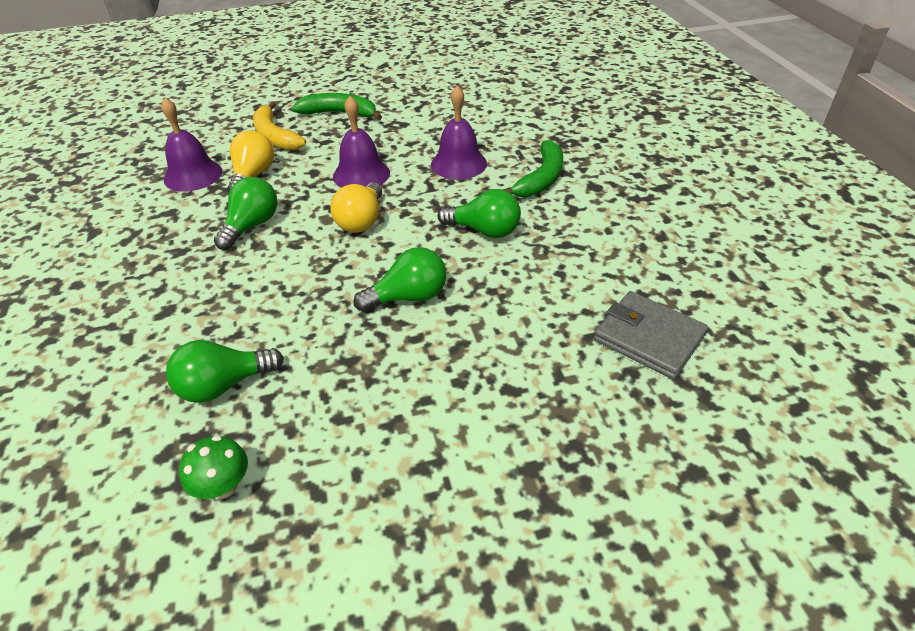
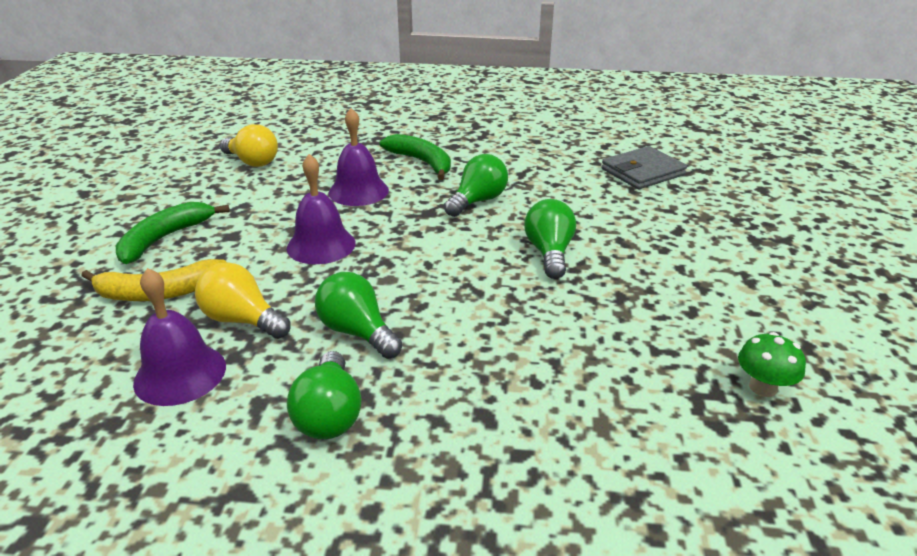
camera: 70 degrees left, 10 degrees down
(224, 385) = (631, 377): green light bulb -> green light bulb (329, 414)
(361, 221) = (410, 258): yellow light bulb -> yellow light bulb (252, 162)

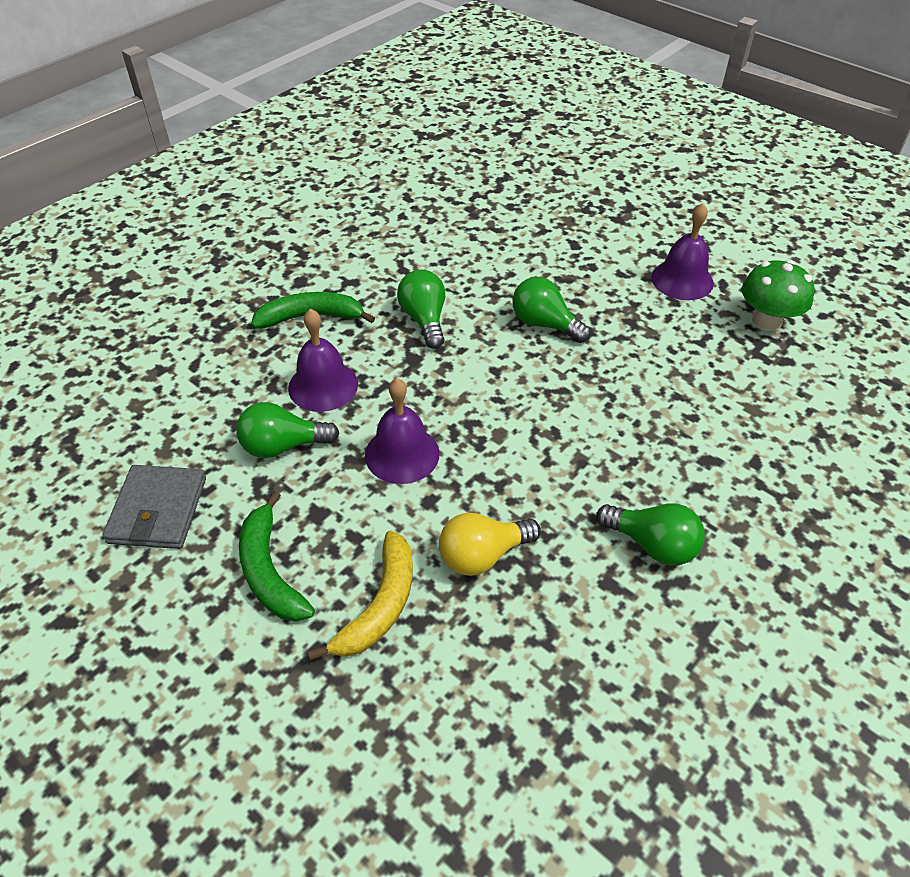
camera: 55 degrees left, 15 degrees up
(180, 374) = (532, 625): purple bell -> purple bell (682, 280)
(252, 162) = (160, 439): yellow light bulb -> none
(357, 332) = (561, 486): green light bulb -> green light bulb (283, 446)
(642, 172) = (474, 207): grey wallet -> grey wallet (158, 510)
(763, 387) = (766, 321): green mushroom -> green mushroom, size x1.53

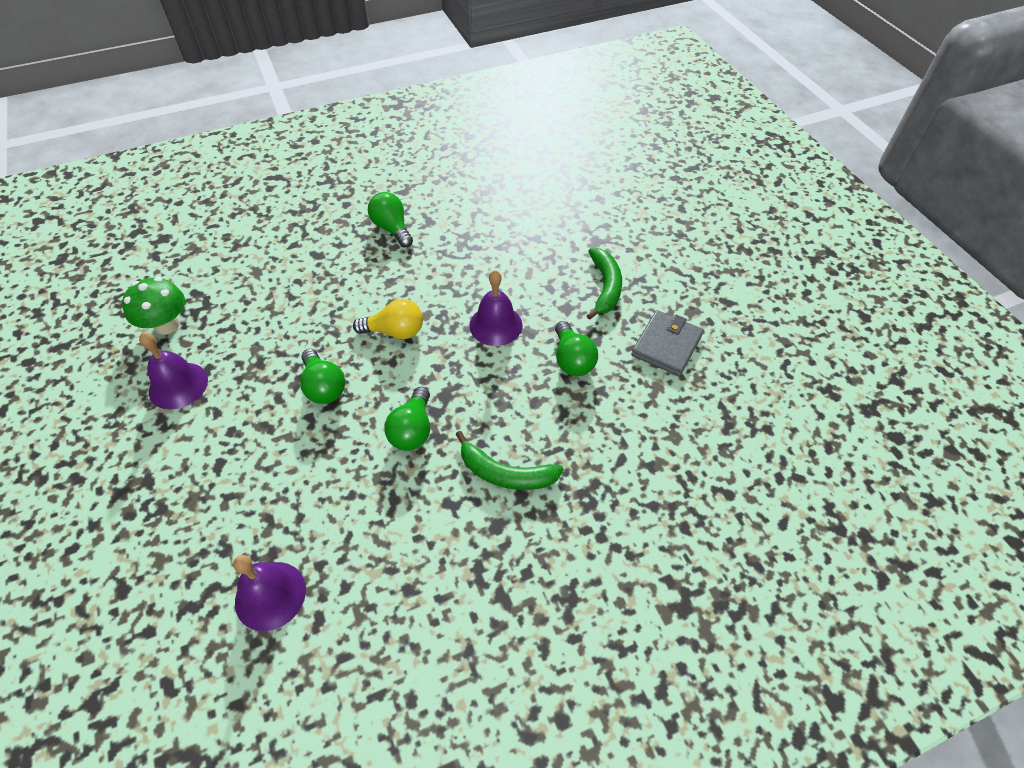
camera: 155 degrees left, 5 degrees up
(283, 446) = (572, 360): green light bulb -> green light bulb turned 60 degrees clockwise
(323, 386) = (525, 397): purple bell -> purple bell (270, 595)
(379, 606) = (552, 251): yellow banana -> none
(483, 555) = (484, 254): yellow light bulb -> yellow light bulb (395, 331)

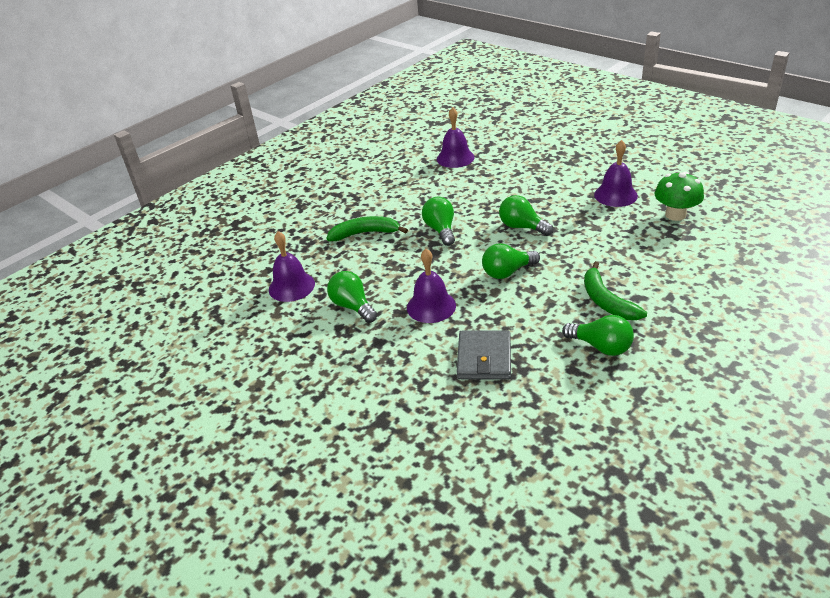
camera: 160 degrees right, 15 degrees down
(395, 331) = (507, 272): yellow light bulb -> green light bulb
(605, 287) = (350, 374): green banana -> green banana (606, 301)
(629, 421) = (291, 286): none -> purple bell
(666, 345) = (275, 346): grey wallet -> grey wallet (484, 358)

